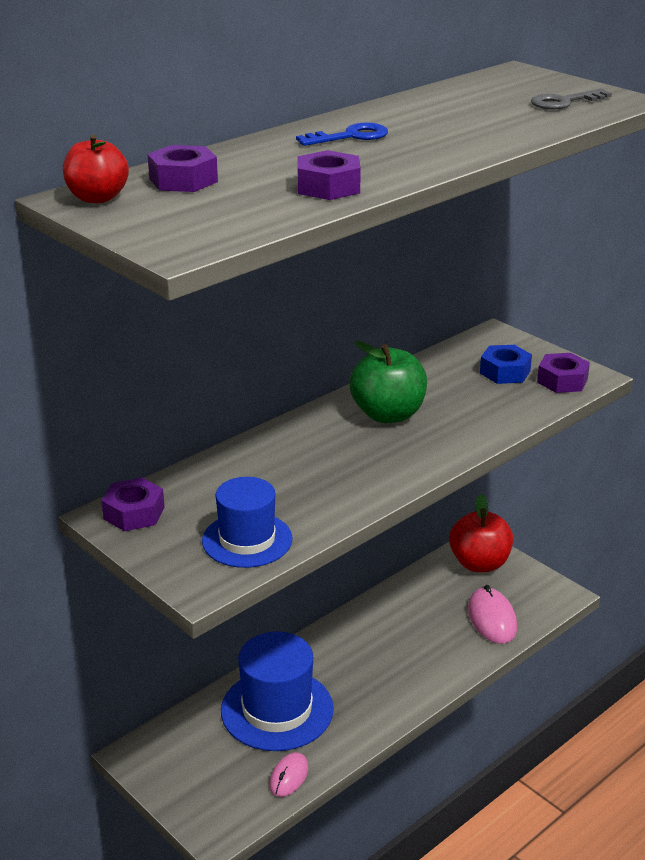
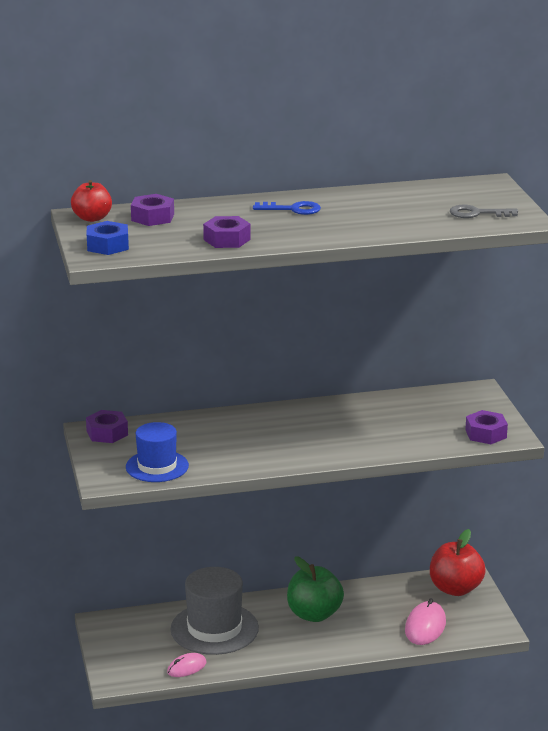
camera: 30 degrees right, 5 degrees down
(277, 709) = (214, 629): blue hat -> grey hat
(388, 414) = (331, 421): green apple -> green apple (314, 614)
(505, 372) = (450, 417): blue nut -> blue nut (108, 245)

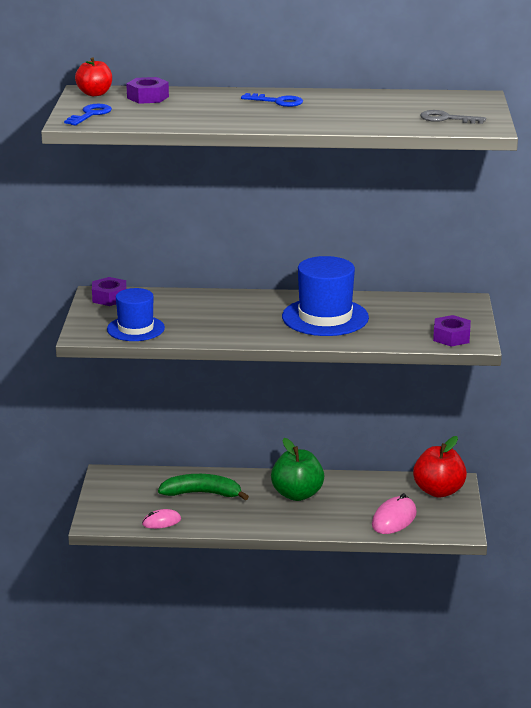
camera: 15 degrees right, 0 degrees up
(108, 245) = (90, 114): blue nut -> blue key
(214, 629) = (202, 493): grey hat -> green banana
(227, 239) = (198, 119): purple nut -> none
(347, 427) = (325, 317): none -> blue hat

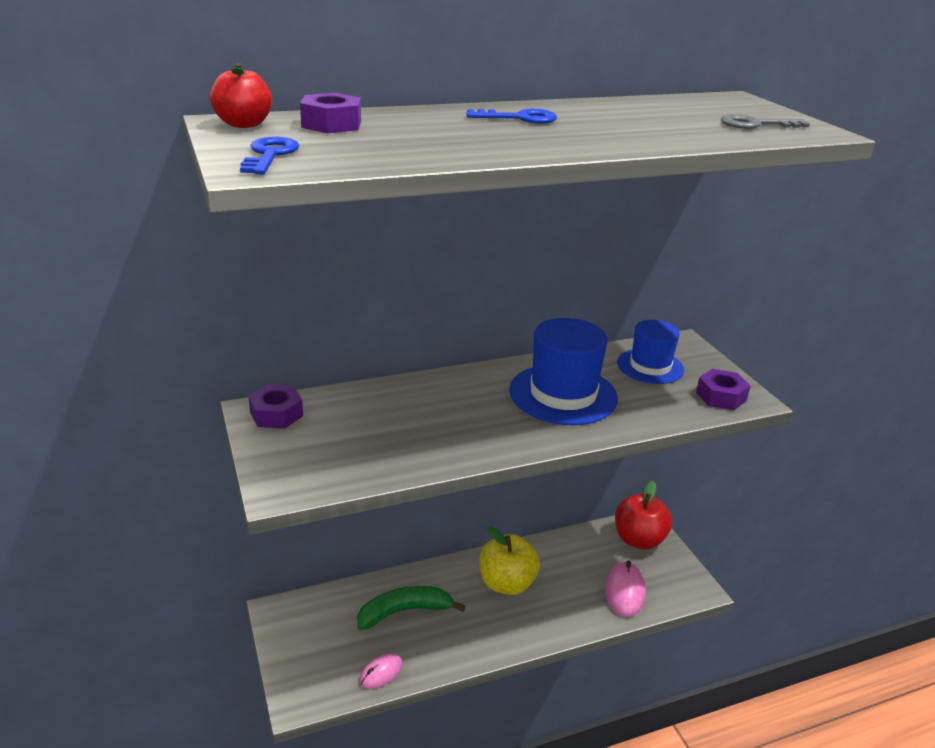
camera: 25 degrees left, 5 degrees up
(135, 328) = (346, 462): blue hat -> blue hat (650, 366)
(297, 494) = (507, 583): green apple -> yellow apple

